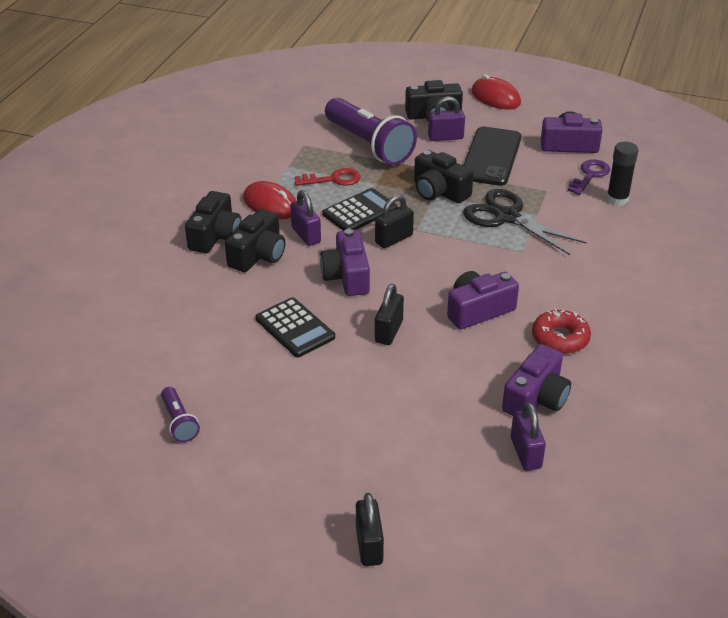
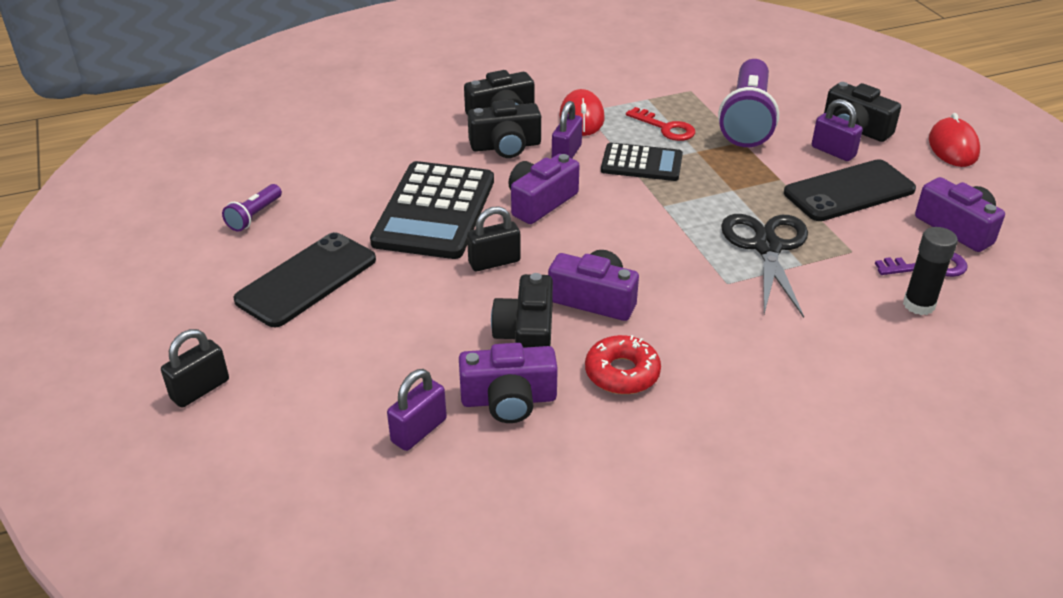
camera: 50 degrees right, 0 degrees up
(295, 328) = (435, 211): black calculator -> black calculator, size x1.72
(300, 431) = (307, 280): none -> black phone
(394, 239) = (630, 200): black padlock -> none
(439, 191) = (741, 189): black camera -> black camera (527, 335)

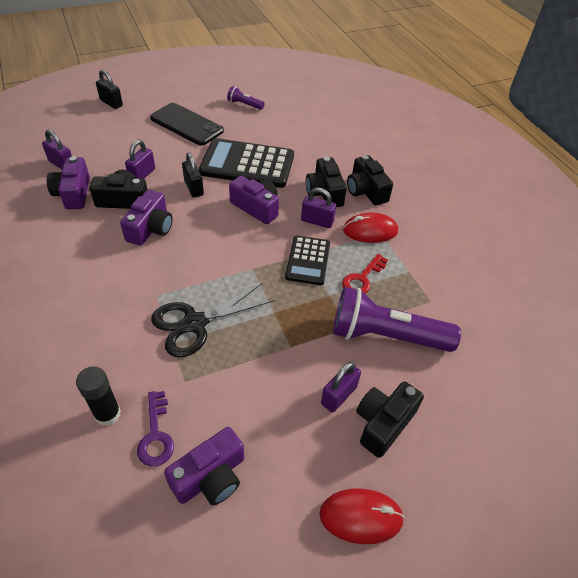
camera: 85 degrees right, 10 degrees up
(457, 320) = (142, 175): none -> purple padlock
(622, 373) = (80, 237): red donut -> none
(767, 247) = (195, 323): black scissors -> black scissors turned 150 degrees clockwise
(849, 191) = (272, 395): black phone -> none

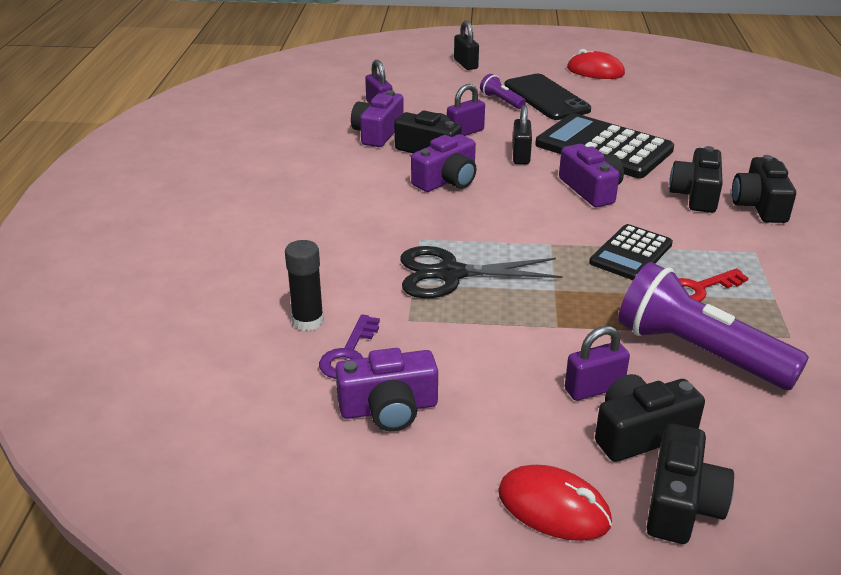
camera: 30 degrees right, 15 degrees down
(244, 104) = (634, 92): purple flashlight -> purple flashlight (501, 101)
(317, 221) = (667, 220): purple padlock -> none
(370, 231) = (740, 246): red mouse -> red mouse (595, 71)
(432, 473) = (681, 503): none -> black camera

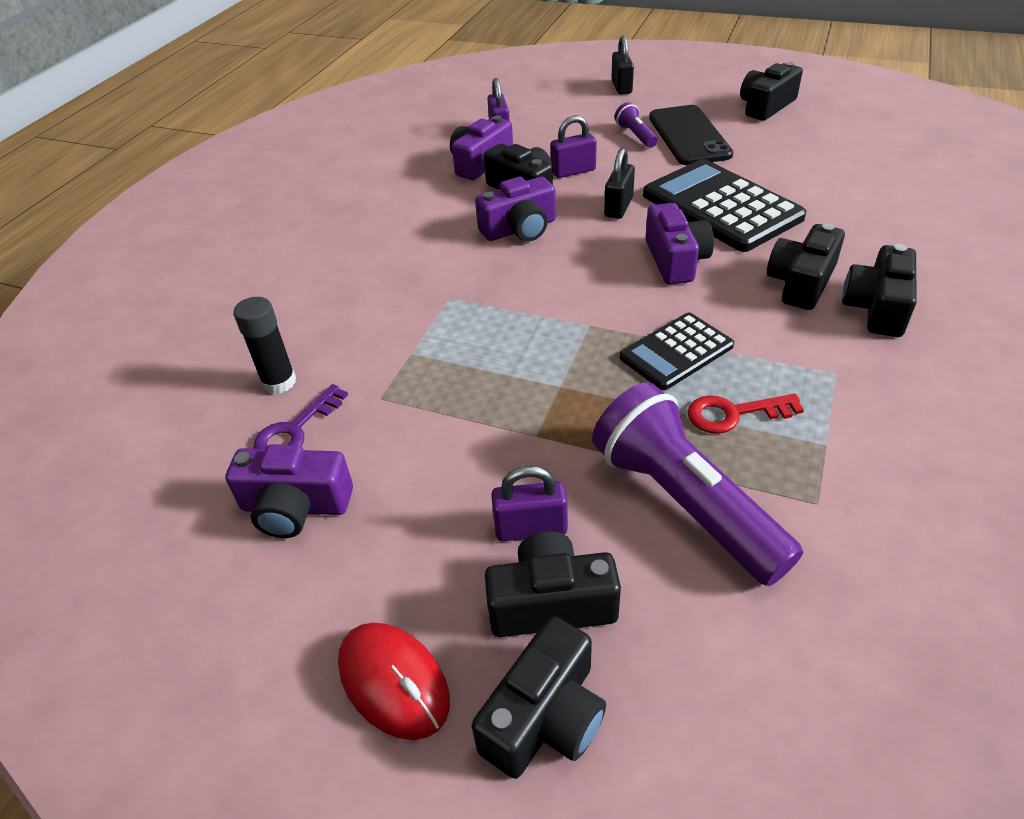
camera: 20 degrees right, 10 degrees up
(450, 274) = (456, 347): black scissors -> none
(595, 71) = (766, 106): red mouse -> black camera

